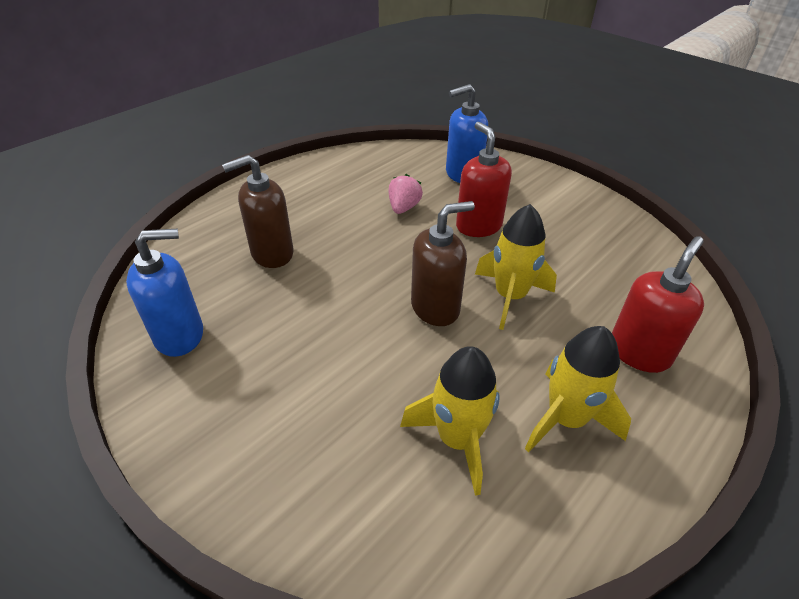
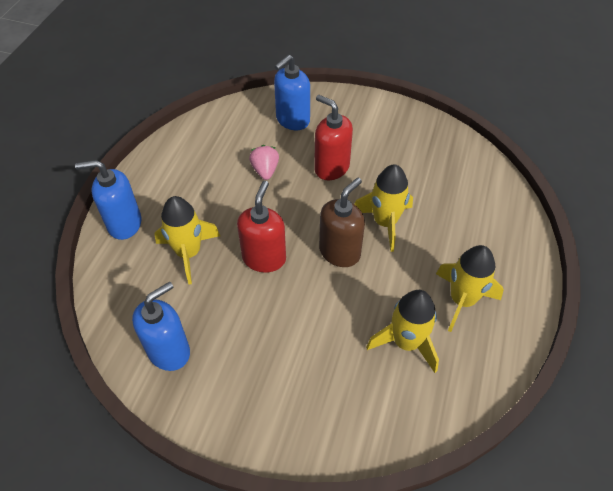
camera: 25 degrees left, 10 degrees up
(232, 210) = (124, 224): none -> blue soap dispenser
(272, 253) = (188, 253): brown soap dispenser -> yellow rocket
(639, 352) = (484, 234): red soap dispenser -> red soap dispenser (264, 258)

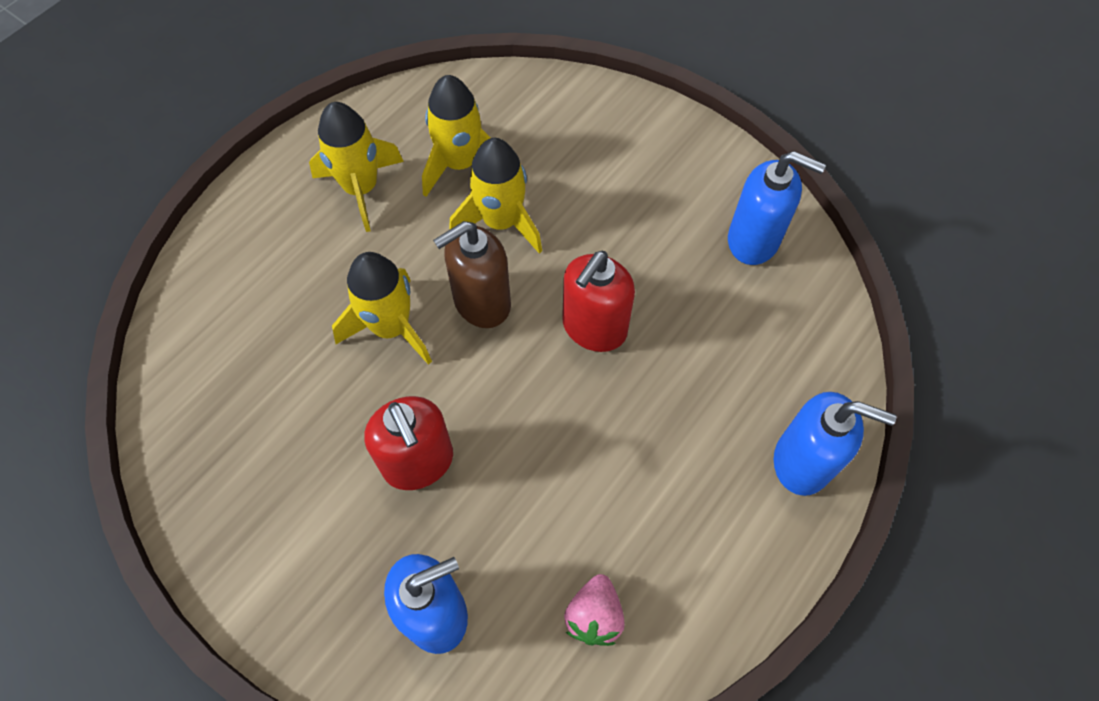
camera: 160 degrees left, 10 degrees up
(169, 351) = (753, 240): blue soap dispenser -> blue soap dispenser turned 135 degrees counterclockwise
(188, 253) = (704, 372): yellow rocket -> yellow rocket (501, 222)
(265, 170) = (536, 497): pink strawberry -> pink strawberry (594, 616)

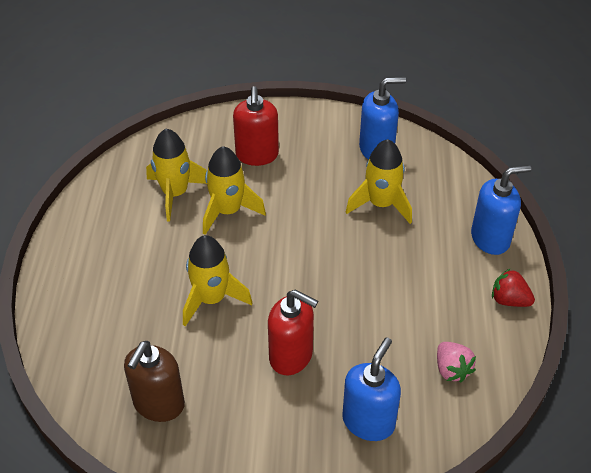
camera: 35 degrees left, 15 degrees down
(361, 188) = (124, 237): yellow rocket -> yellow rocket (381, 204)
(481, 302) = (254, 257): brown soap dispenser -> brown soap dispenser (158, 404)
(594, 328) = (329, 236): red soap dispenser -> red soap dispenser (257, 155)
(753, 569) = (509, 300): none -> red strawberry

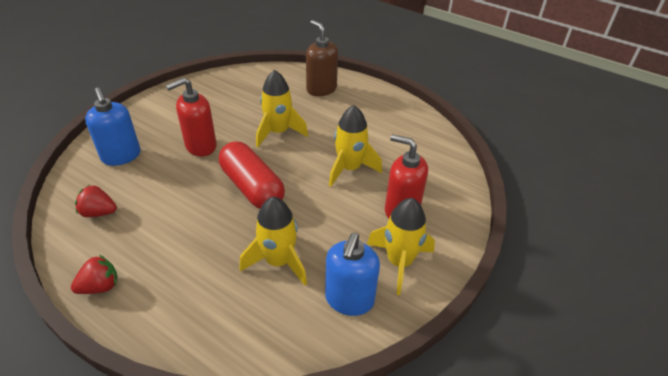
camera: 120 degrees right, 5 degrees down
(158, 404) = (230, 91): brown soap dispenser -> brown soap dispenser (321, 89)
(175, 193) = (389, 150): yellow rocket -> yellow rocket (399, 262)
(315, 270) = (252, 187): none -> red capsule
(451, 369) = (99, 212): pink strawberry -> red strawberry
(490, 238) = (165, 320): blue soap dispenser -> none

